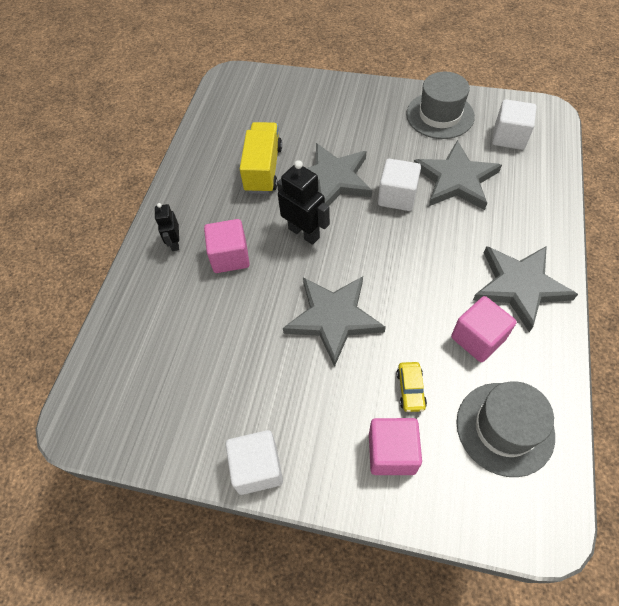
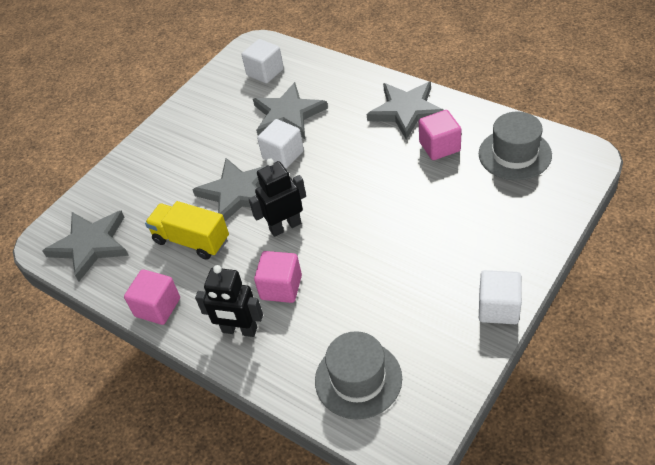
camera: 65 degrees left, 10 degrees down
(175, 243) = (239, 330): black robot -> black robot, size x1.66
(333, 318) = (383, 227): grey star -> grey star (90, 245)
(391, 453) = (513, 220): pink cube -> pink cube (157, 307)
(410, 389) = (466, 196): yellow car -> none
(440, 115) = (213, 104): grey hat -> grey hat (358, 379)

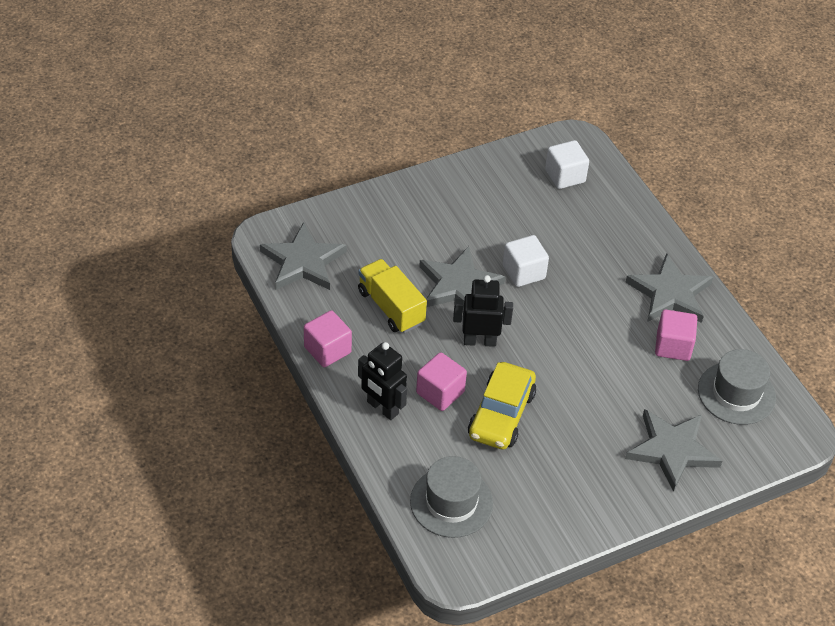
camera: 20 degrees right, 0 degrees up
(288, 115) = (556, 234): grey star -> grey star (672, 450)
(346, 276) = (501, 415): none -> yellow car
(498, 308) = (609, 515): white cube -> none

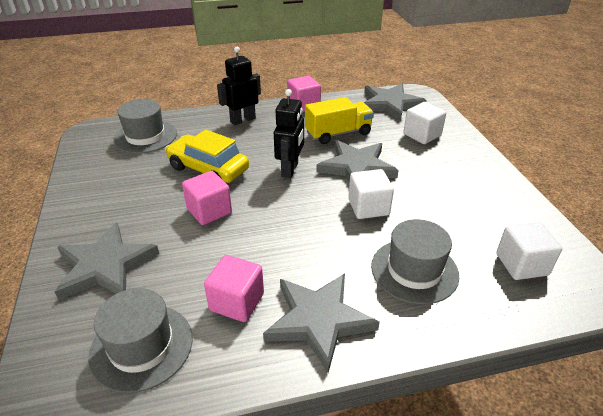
camera: 105 degrees right, 10 degrees down
(374, 232) = (422, 135): none -> white cube
(440, 392) = (245, 144): pink cube -> pink cube (209, 211)
(596, 239) = (414, 270): none -> grey hat

